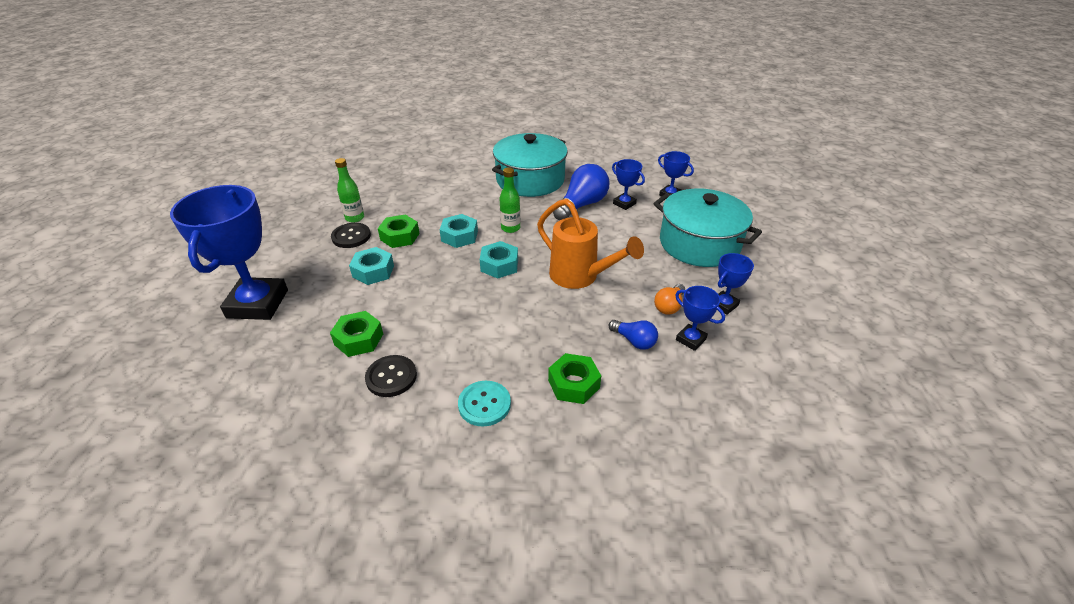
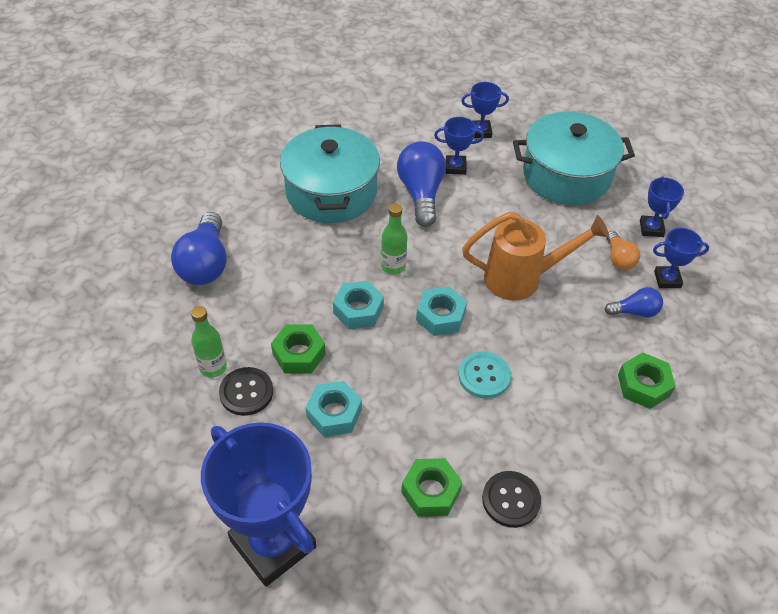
camera: 45 degrees left, 10 degrees up
(420, 177) = (205, 264): none -> blue light bulb
(484, 404) = (609, 458): turquoise button -> turquoise button (484, 376)

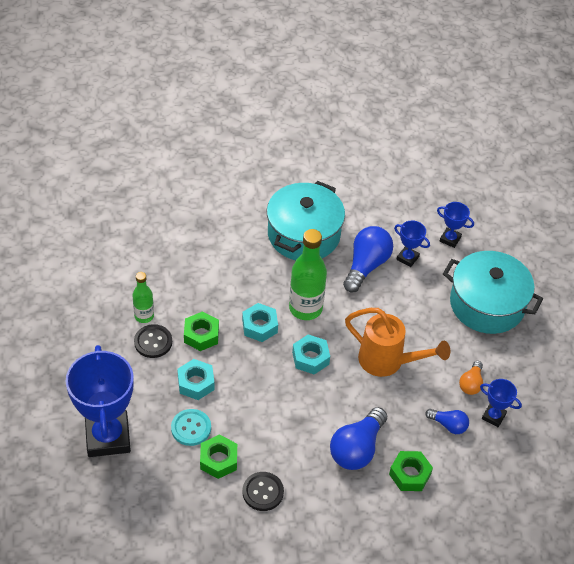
camera: 30 degrees right, 0 degrees up
(205, 264) = (185, 245): blue light bulb -> blue light bulb (357, 449)
(393, 266) = (305, 308): green bottle -> green bottle, size x1.74
(484, 376) = (307, 411): turquoise button -> turquoise button (191, 428)
(651, 228) = (516, 375): blue trophy -> none

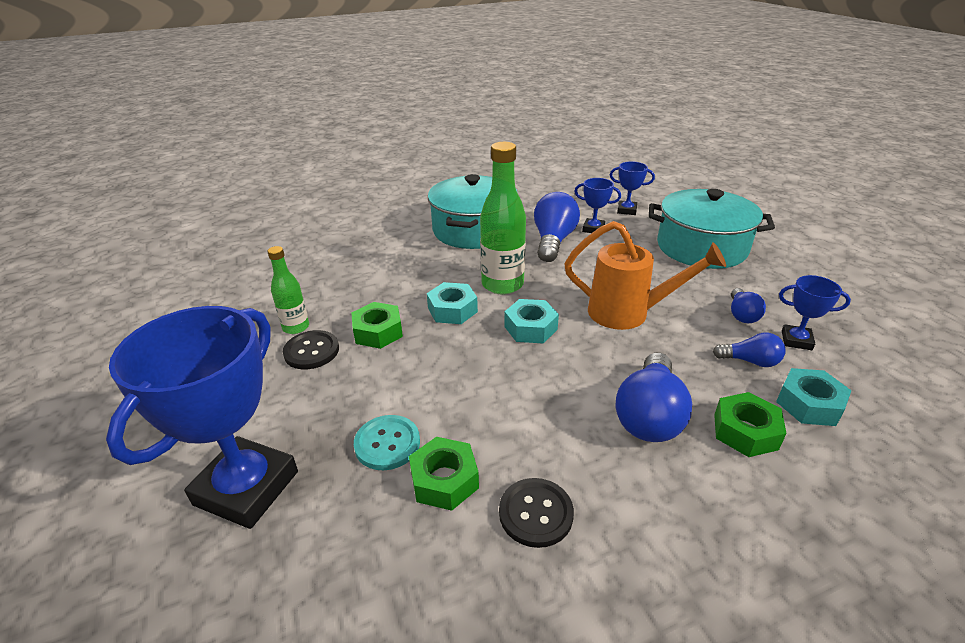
camera: 10 degrees left, 15 degrees down
(108, 437) = (247, 488): blue trophy -> blue trophy turned 45 degrees clockwise
(196, 383) = (382, 385): turquoise nut -> turquoise nut (809, 404)
(471, 384) = (742, 315): orange light bulb -> blue light bulb

